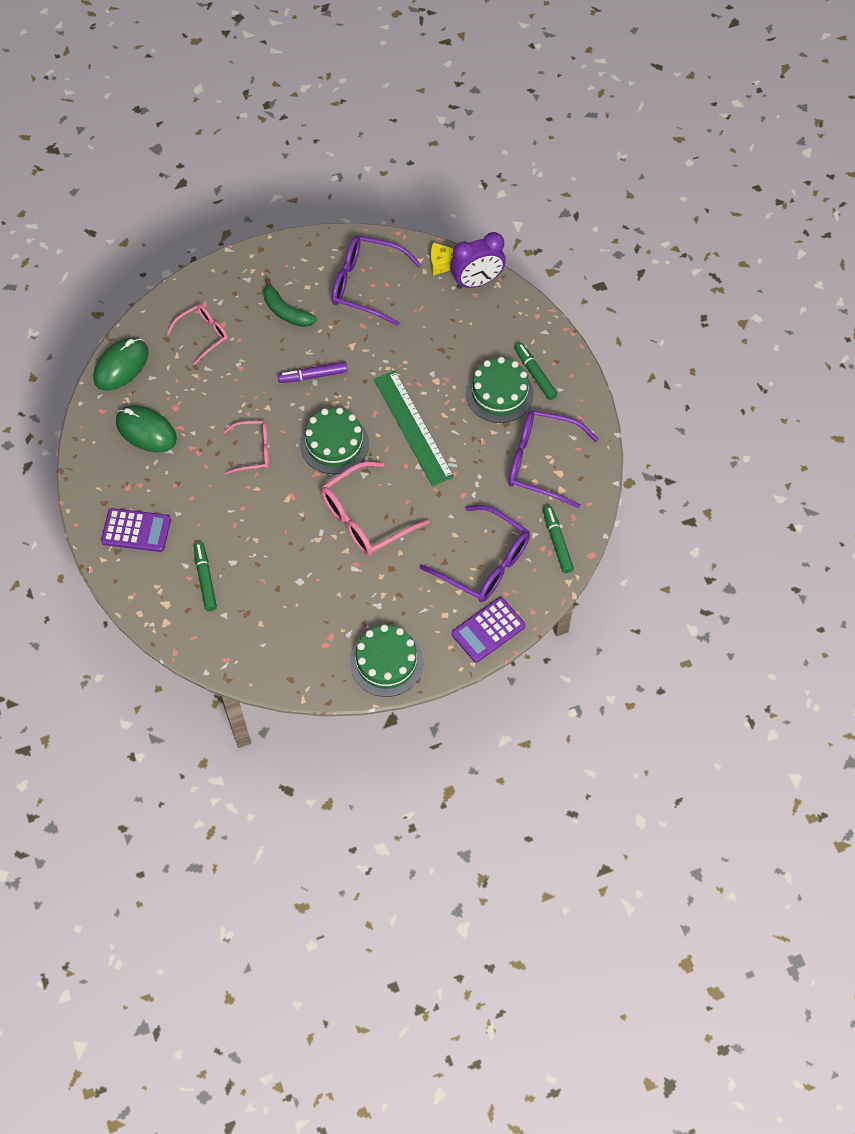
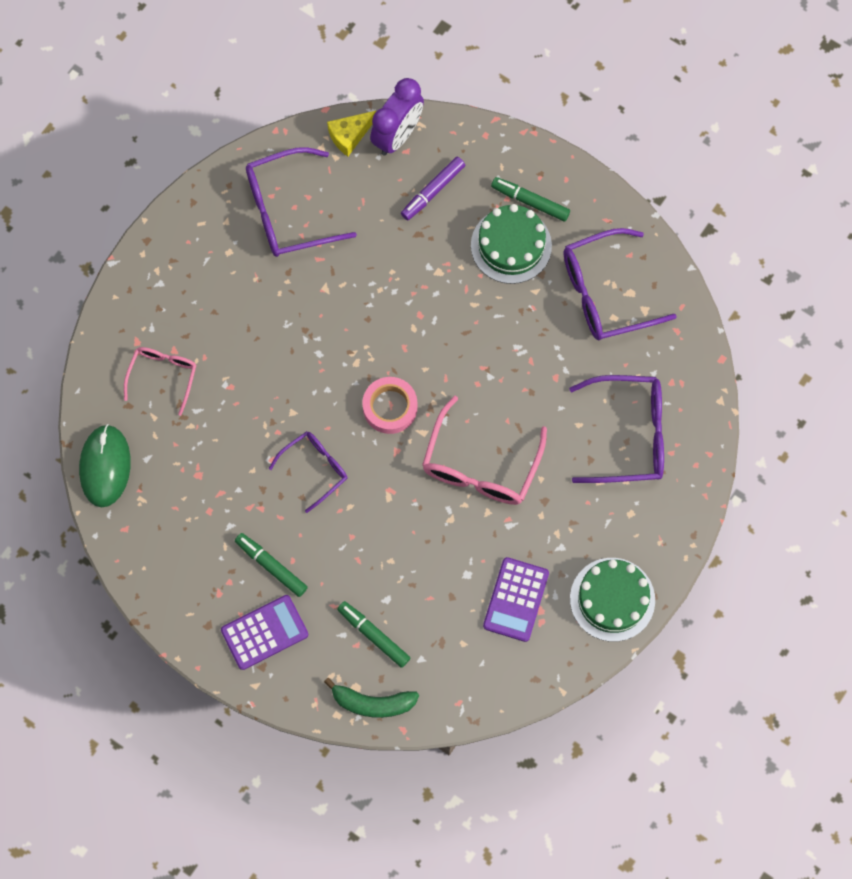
camera: 35 degrees left, 10 degrees up
(146, 431) = (189, 520): green mouse -> none
(253, 451) = (315, 468): pink glasses -> purple glasses
(286, 311) = (228, 294): green banana -> green banana (372, 703)
(313, 376) = (311, 347): purple marker -> purple marker (433, 191)
(334, 444) = (390, 407): green cake -> pink tape
(413, 427) = (454, 338): green ruler -> none
(488, 630) = (682, 501): purple calculator -> purple calculator (516, 599)
(557, 542) = (680, 367): green marker -> green marker (271, 566)

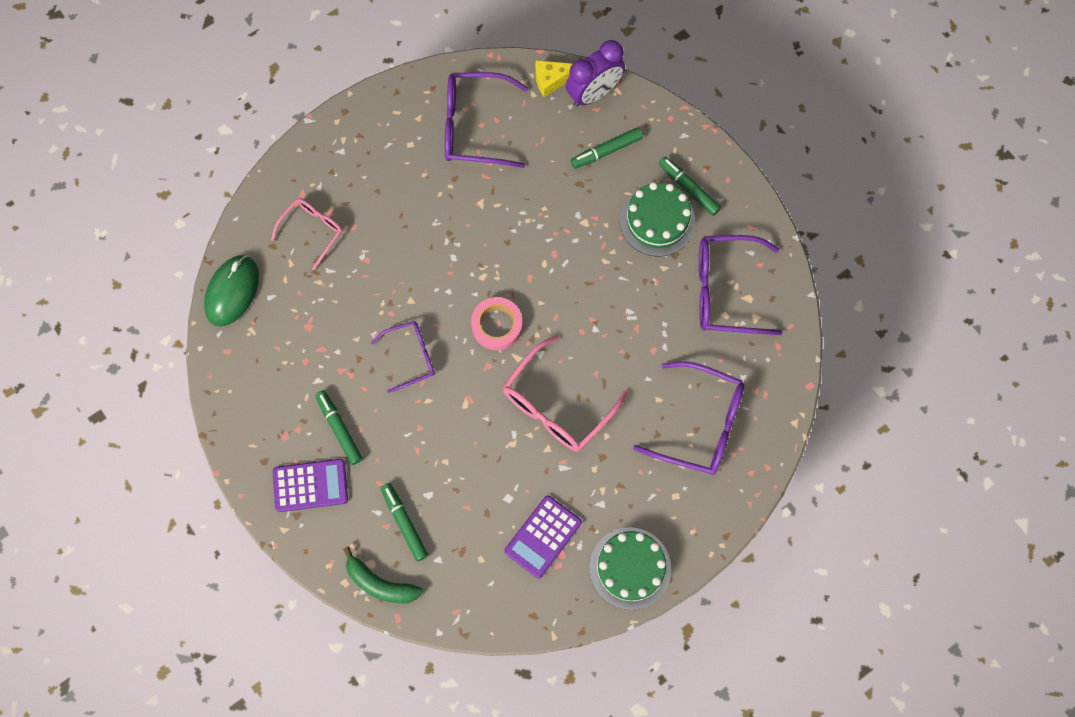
camera: 20 degrees right, 0 degrees up
(433, 191) = (606, 151): purple marker -> green marker

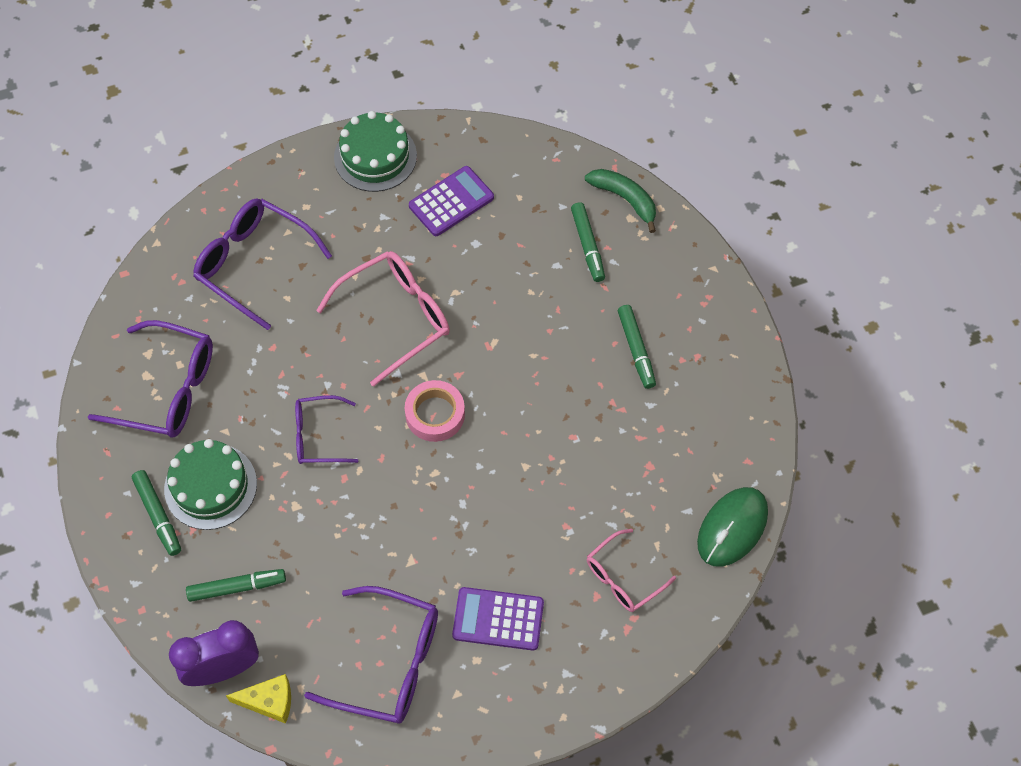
camera: 165 degrees left, 10 degrees down
(310, 485) = (678, 302): purple calculator -> purple calculator (498, 619)
(411, 356) = (540, 405): purple glasses -> purple glasses (318, 436)

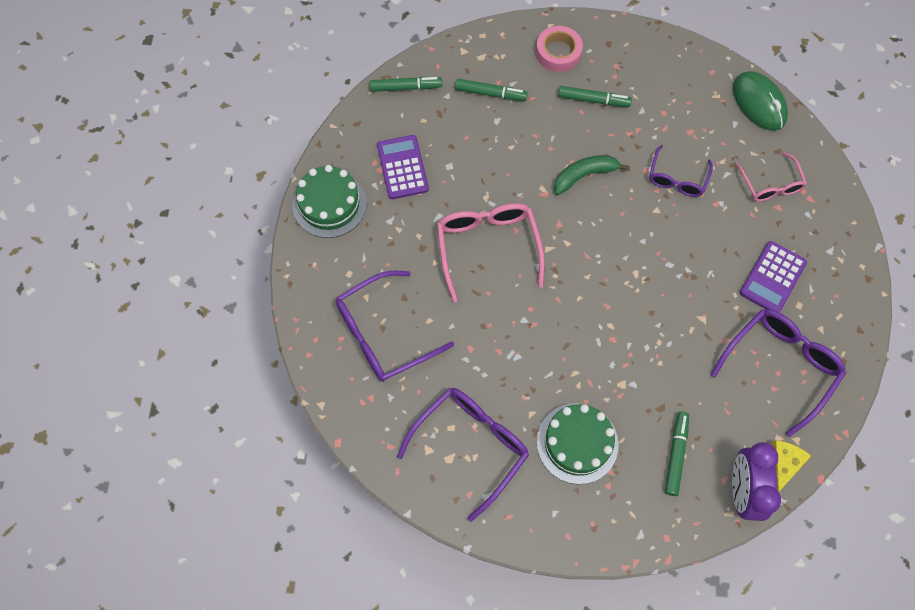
camera: 65 degrees left, 5 degrees up
(158, 515) = (586, 495): green marker -> green marker (406, 87)
(318, 436) = (567, 344): purple glasses -> purple glasses (677, 179)
(435, 414) = (586, 253): pink tape -> pink tape (558, 53)
(625, 199) = (463, 53): green banana -> green banana (584, 175)

